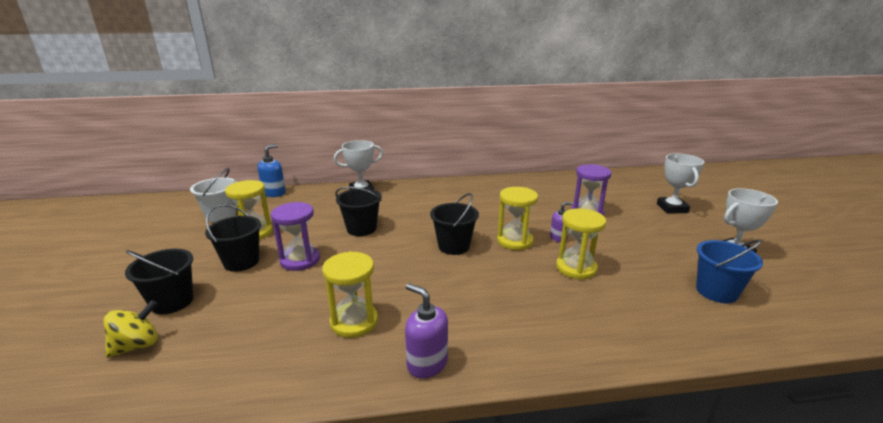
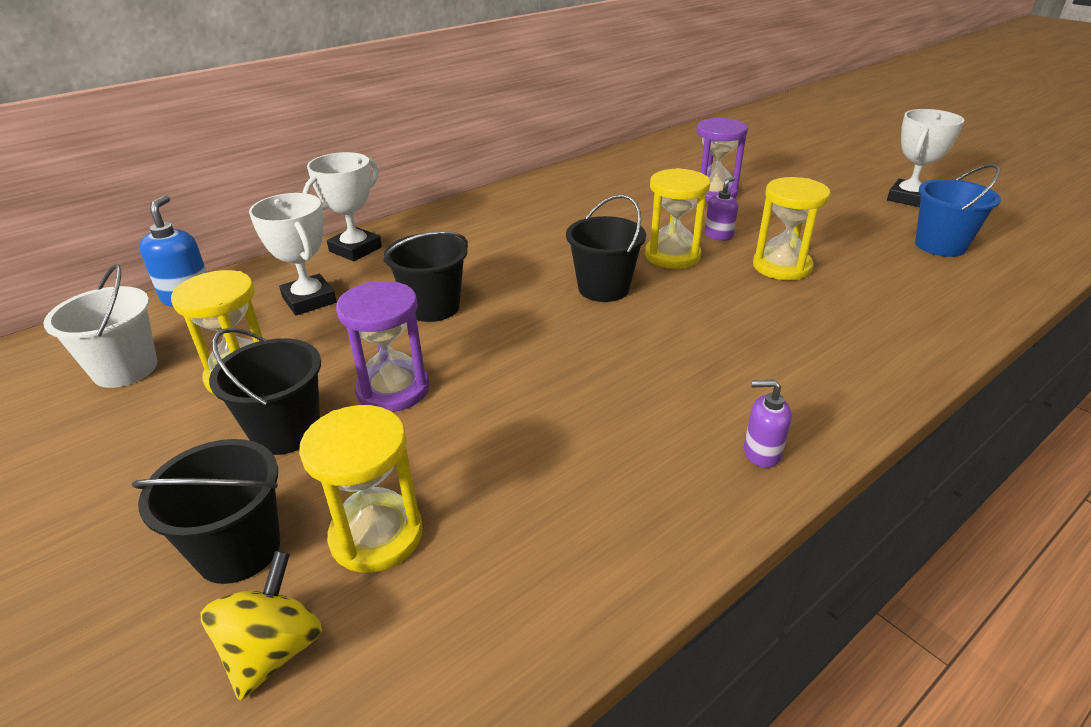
camera: 30 degrees left, 10 degrees up
(354, 322) = (600, 443): yellow hourglass -> yellow hourglass (376, 535)
(427, 363) = (761, 453): purple soap dispenser -> purple soap dispenser, size x0.66
(672, 208) = (795, 162): white trophy -> white trophy (309, 300)

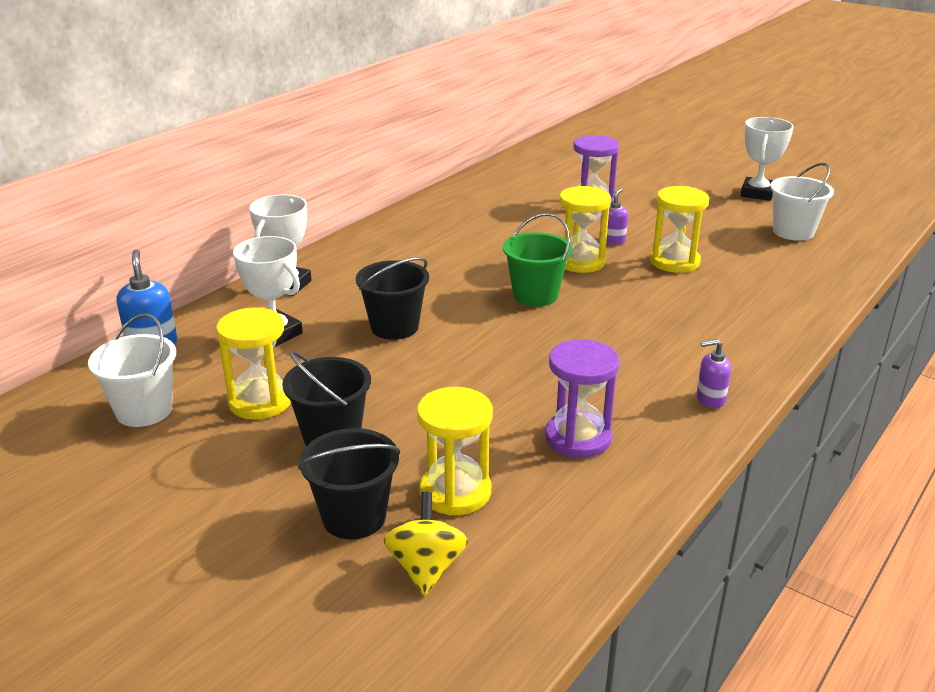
camera: 15 degrees left, 5 degrees down
(393, 389) = (402, 394): purple hourglass -> purple hourglass (578, 438)
(603, 288) = (535, 295): black bucket -> green bucket
(940, 245) = (793, 232): blue bucket -> white bucket

